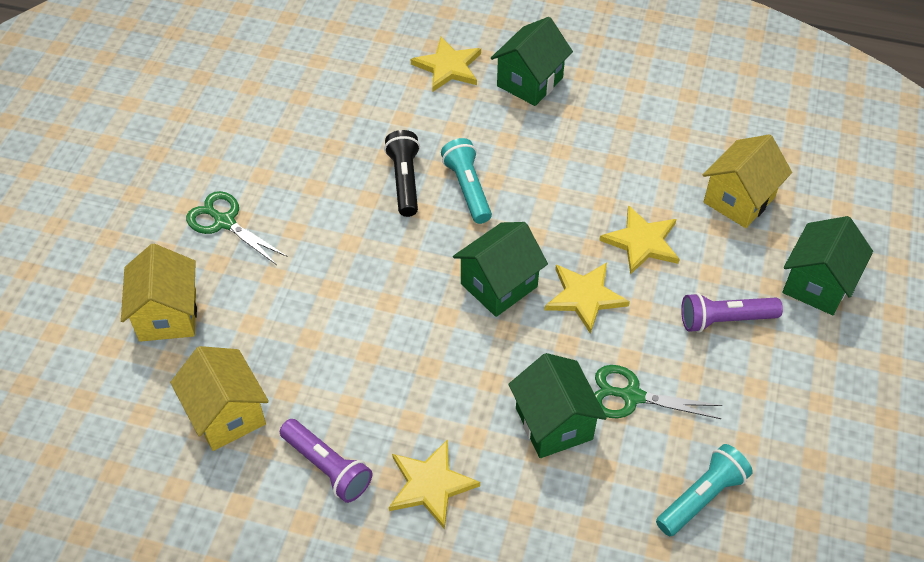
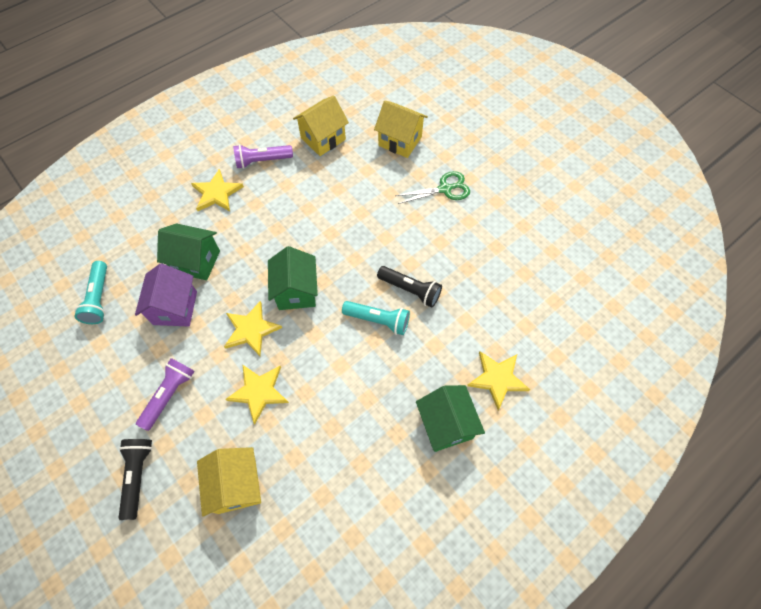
camera: 125 degrees right, 10 degrees up
(227, 414) = (323, 139): yellow house -> yellow house turned 45 degrees counterclockwise
(632, 396) = (175, 308): green scissors -> purple house
(817, 284) = (138, 476): green house -> black flashlight

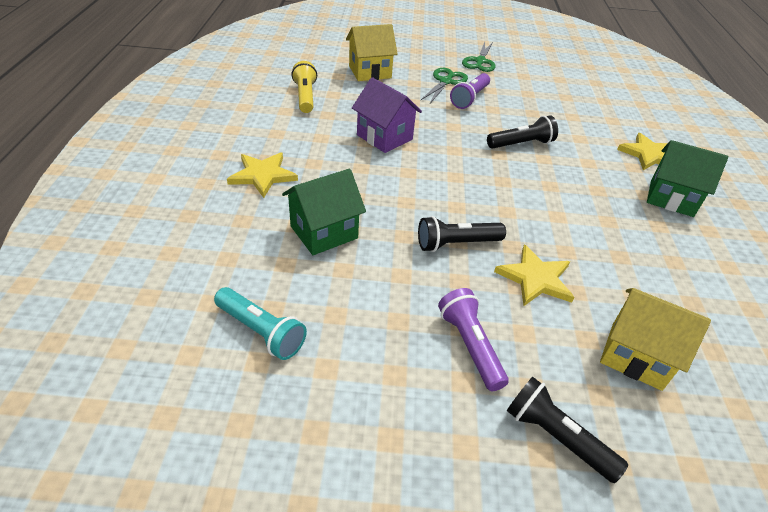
camera: 50 degrees left, 20 degrees down
(175, 308) = (361, 278): purple house -> purple house (384, 137)
(251, 330) = (456, 243): yellow star -> black flashlight
(262, 161) = (272, 133): purple flashlight -> purple flashlight (469, 98)
(296, 291) = (447, 195): green house -> none
(323, 139) = (305, 96): yellow house -> yellow flashlight
(378, 320) = (533, 173): turquoise flashlight -> none
(508, 185) = (480, 61): none -> green scissors

